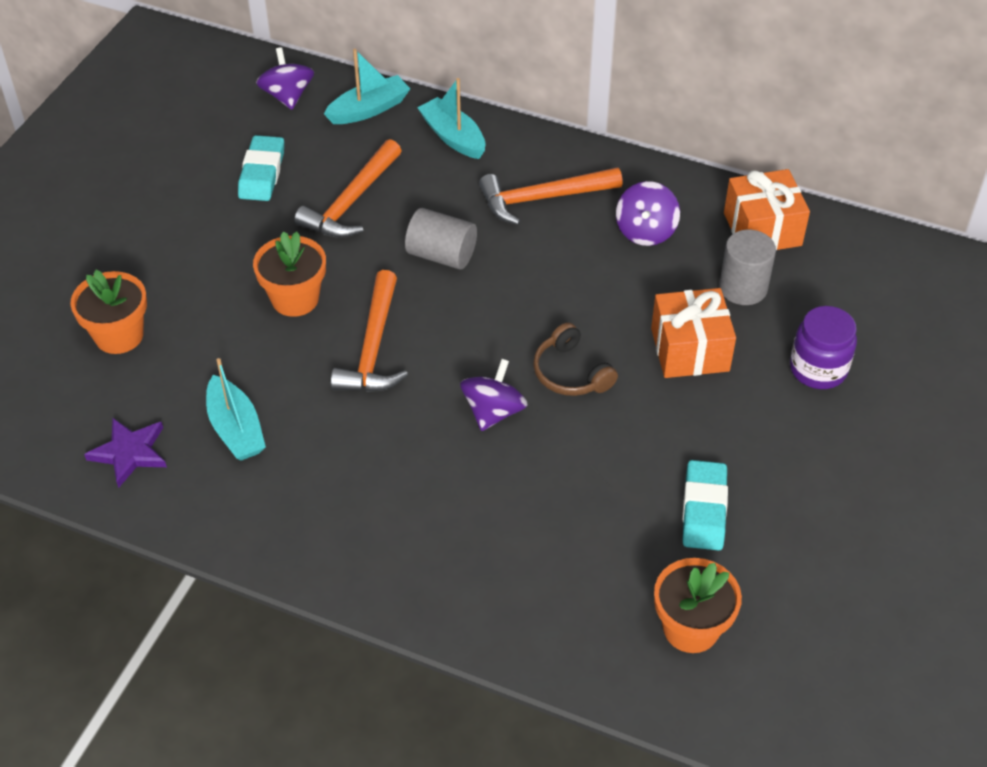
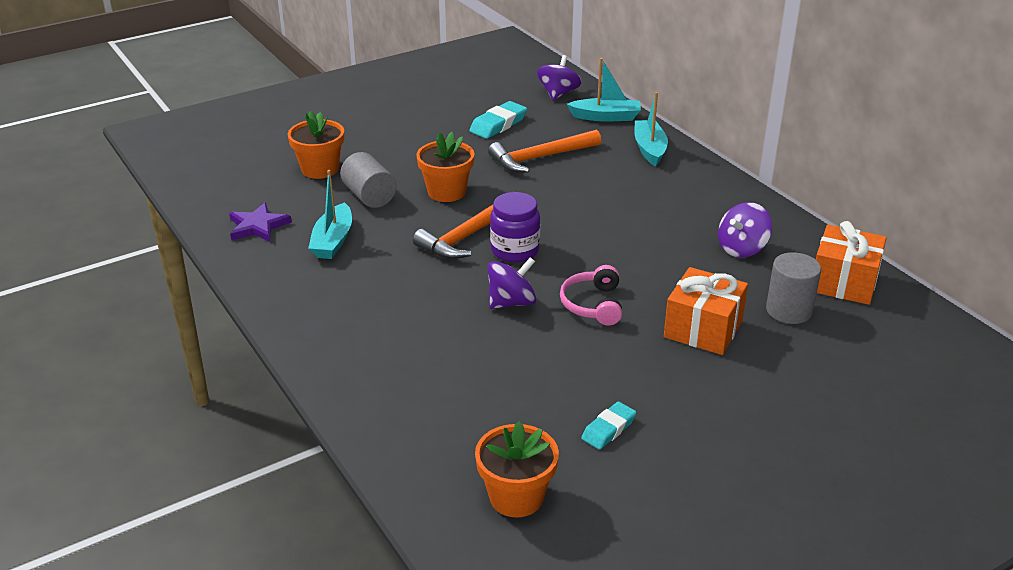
camera: 35 degrees right, 15 degrees down
(441, 255) = (571, 206): grey cylinder -> grey cylinder (369, 196)
(542, 198) = (679, 202): orange hammer -> none
(571, 373) = (593, 305): brown headphones -> pink headphones
(704, 509) = (608, 429): turquoise eraser -> turquoise eraser, size x0.66
(818, 369) = (803, 385): purple jar -> purple jar (515, 250)

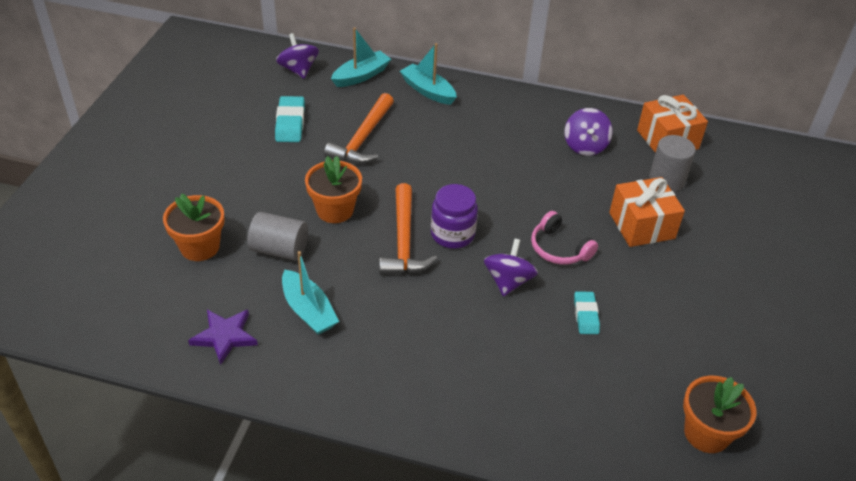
camera: 45 degrees left, 10 degrees up
(608, 429) = (688, 341): turquoise eraser -> turquoise eraser (585, 315)

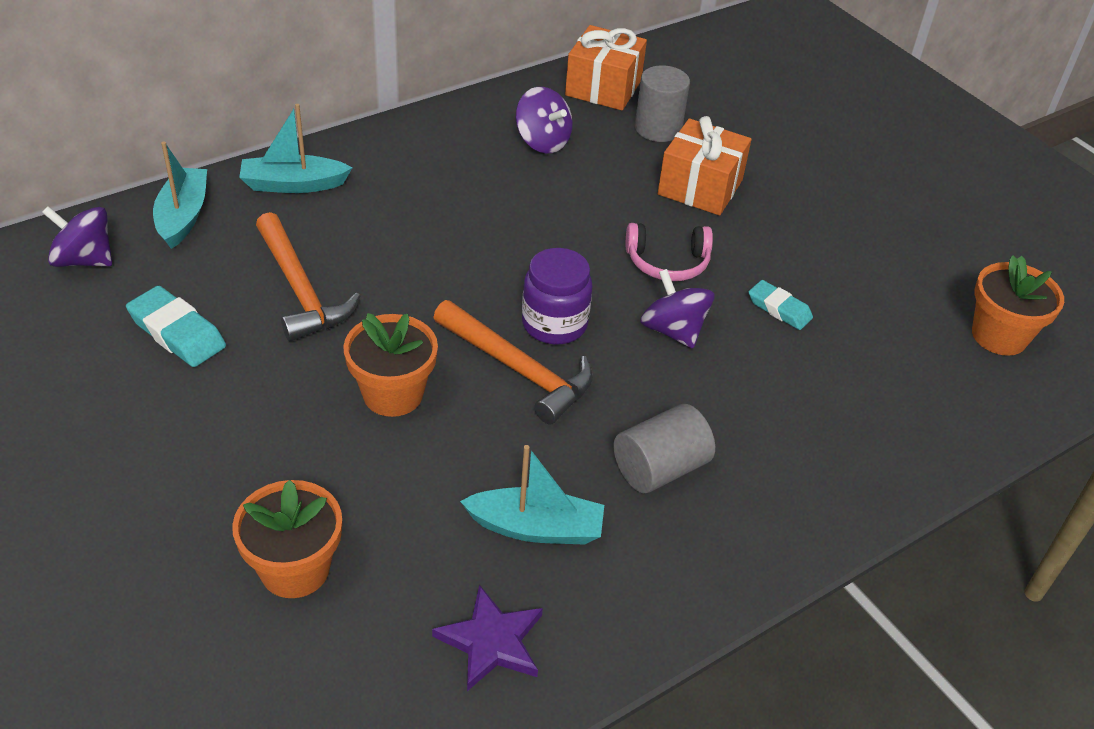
camera: 50 degrees left, 0 degrees up
(279, 250) = (399, 490): grey cylinder -> grey cylinder (660, 468)

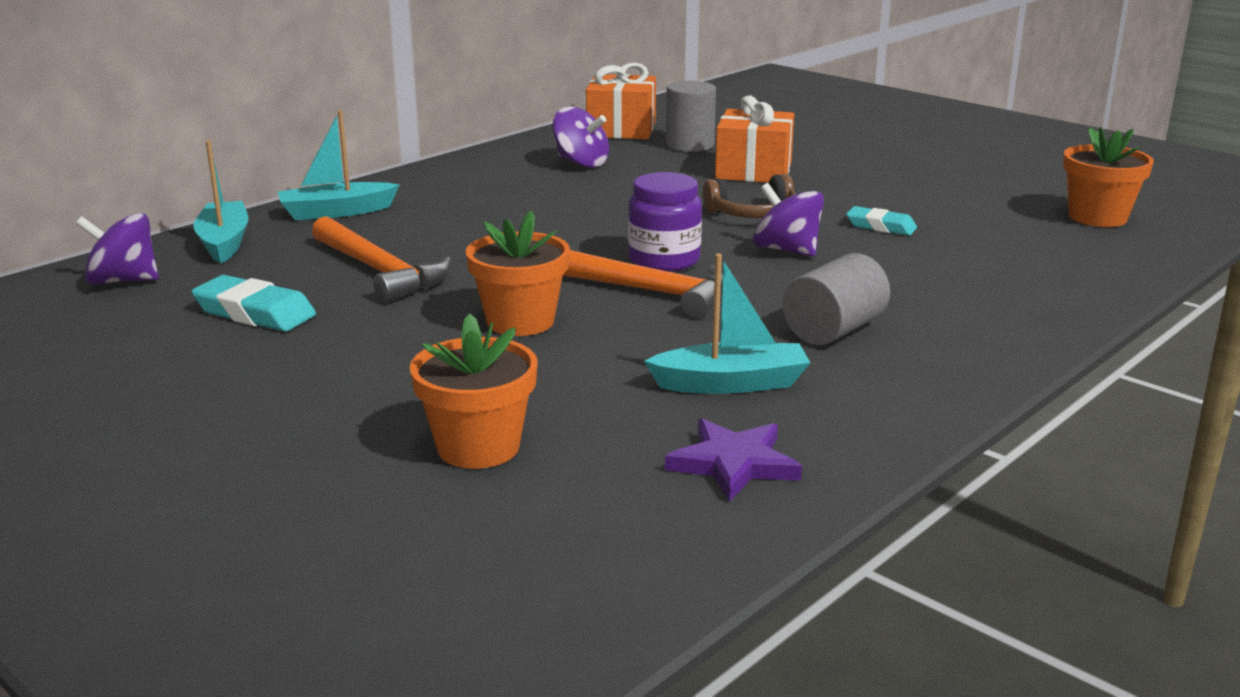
camera: 10 degrees left, 20 degrees down
(667, 262) = (752, 214): pink headphones -> brown headphones

